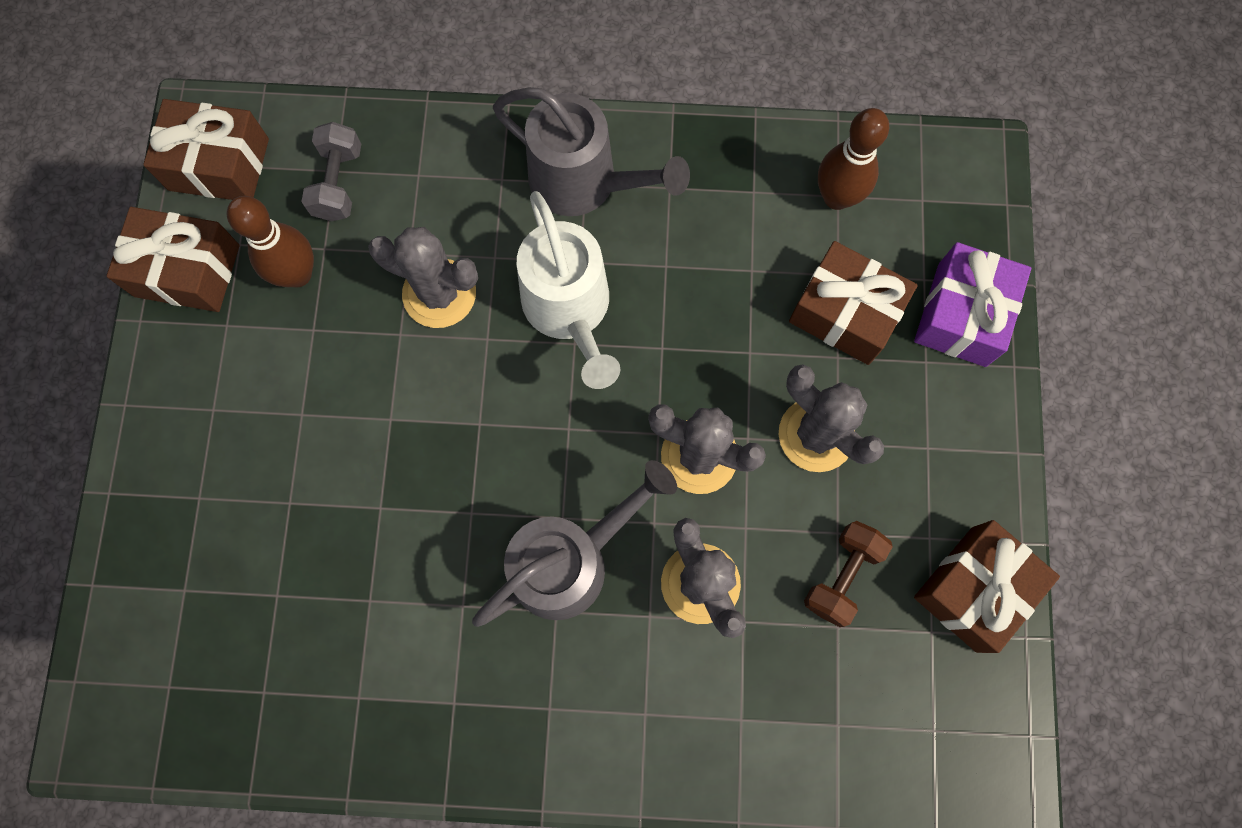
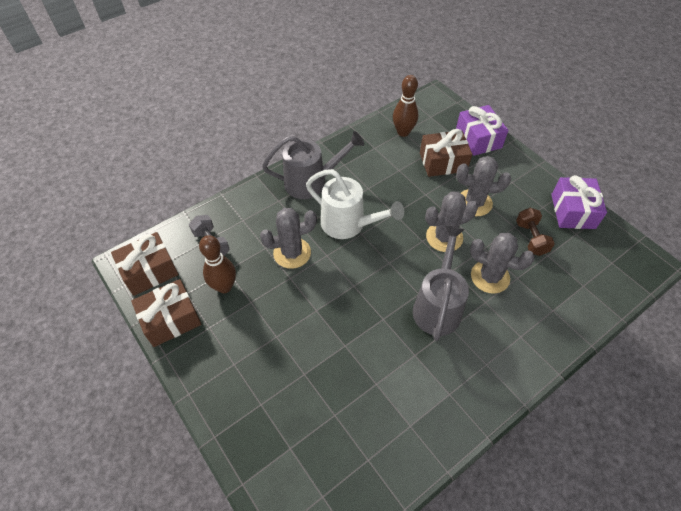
camera: 40 degrees left, 20 degrees down
(974, 589) = (573, 211): brown gift -> purple gift

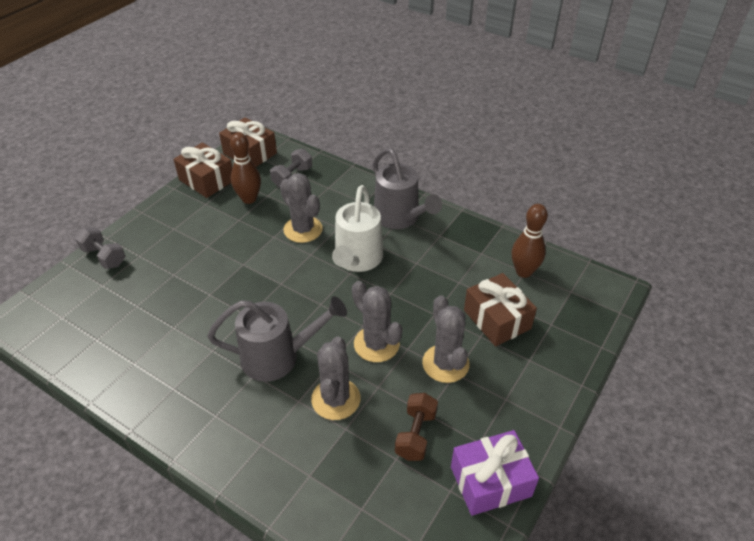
camera: 70 degrees right, 10 degrees down
(246, 442) = (104, 257): none -> grey dumbbell
(478, 139) = (563, 348): purple gift -> none
(531, 238) = (415, 434): brown dumbbell -> brown dumbbell turned 45 degrees counterclockwise

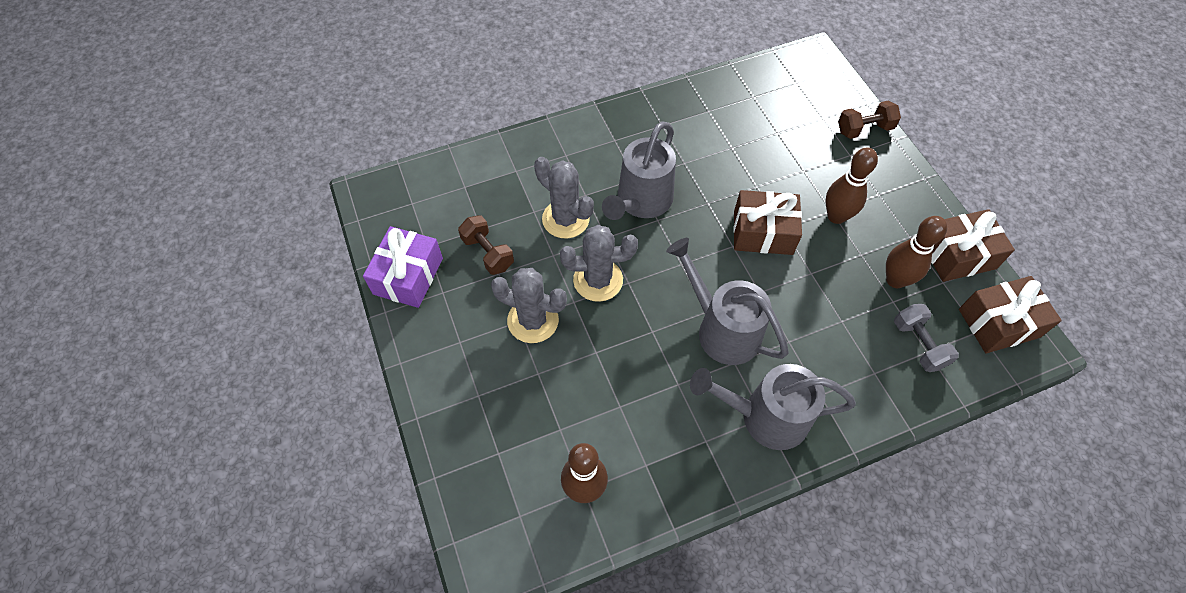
camera: 125 degrees right, 15 degrees up
(104, 257) = (864, 129): grey dumbbell -> brown dumbbell
(211, 241) = (836, 216): none -> brown bowling pin
(303, 229) = (806, 305): grey cactus -> none
(357, 260) = (721, 328): white watering can -> grey watering can
(497, 319) = (544, 404): brown gift -> brown gift (763, 232)

